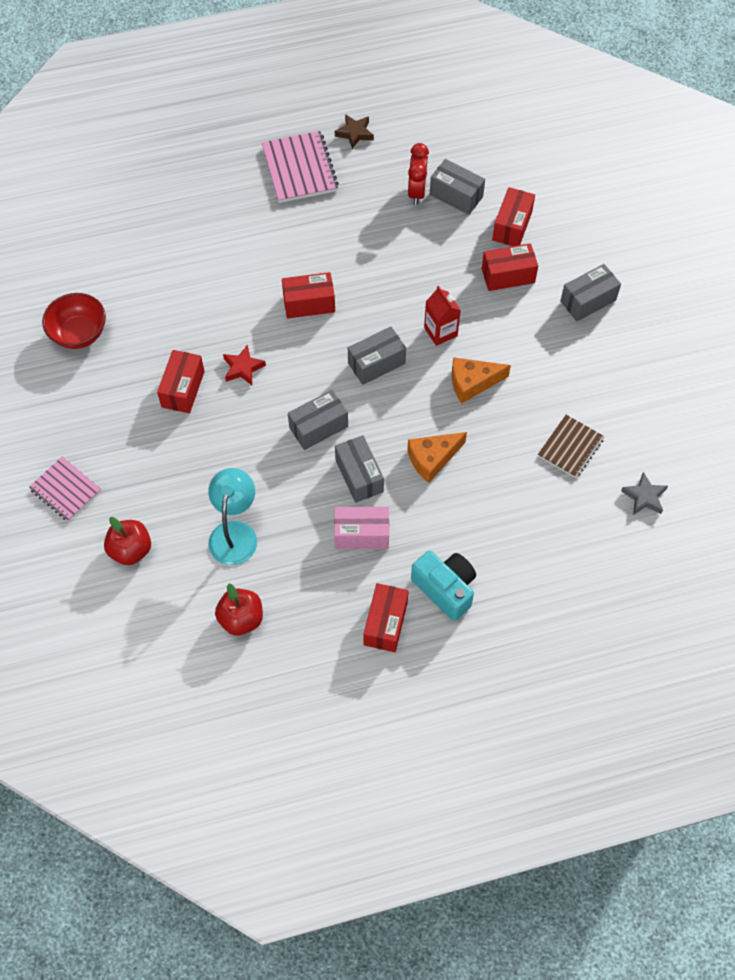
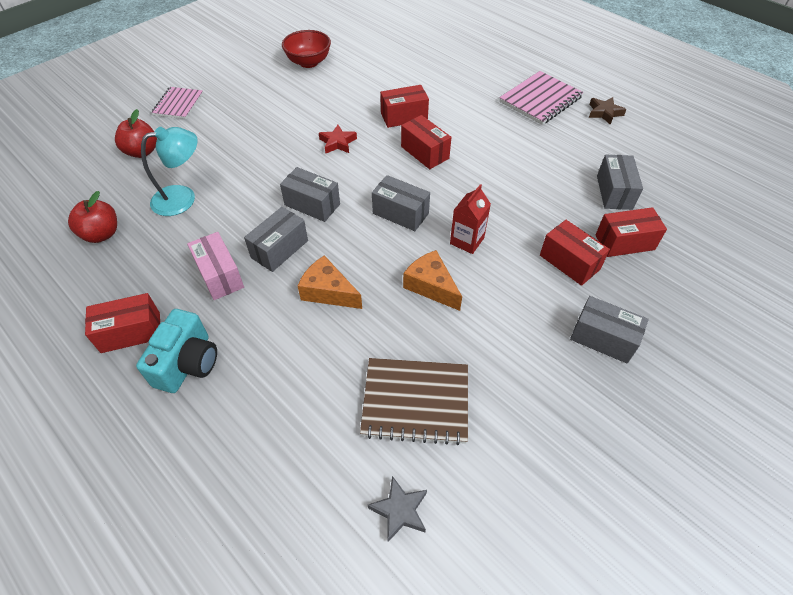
camera: 60 degrees right, 10 degrees down
(183, 389) = (297, 122): red box -> red box (404, 117)
(417, 192) = (591, 168): red clock -> none
(570, 447) = (415, 401): brown notebook -> brown notebook, size x1.52

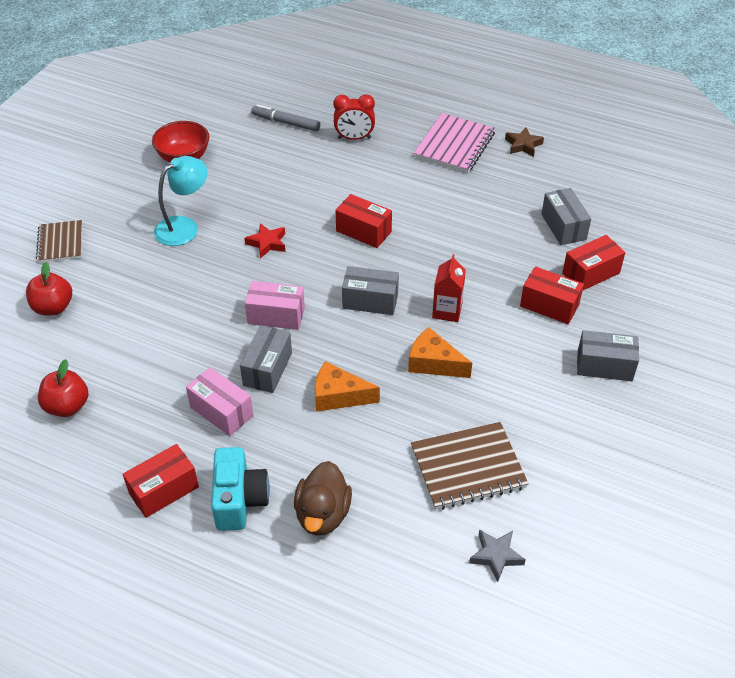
camera: 20 degrees left, 5 degrees down
(178, 104) = (60, 243): pink notebook -> brown notebook
(183, 198) = (133, 345): turquoise lamp -> turquoise lamp (184, 227)
(253, 403) = (322, 514): none -> brown duck
(312, 204) = (276, 315): grey box -> pink box
(404, 53) = (286, 123): none -> grey marker
(404, 117) = (323, 197): red box -> none
(454, 76) = (354, 138): none -> red clock

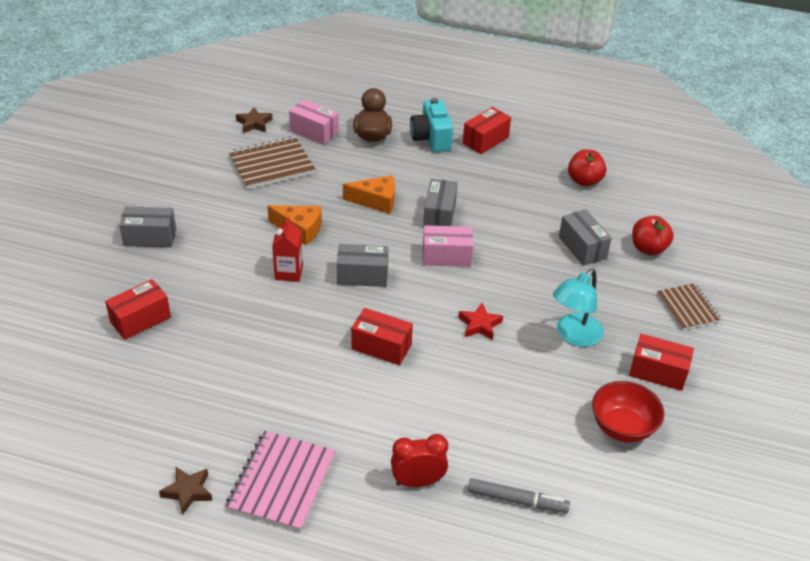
camera: 170 degrees right, 5 degrees down
(221, 411) = (465, 185): pink box -> pink box (314, 132)
(496, 556) = (254, 123): grey star -> brown star
(549, 305) = (190, 284): red box -> red box (658, 372)
(563, 227) = (158, 371): grey box -> grey box (582, 247)

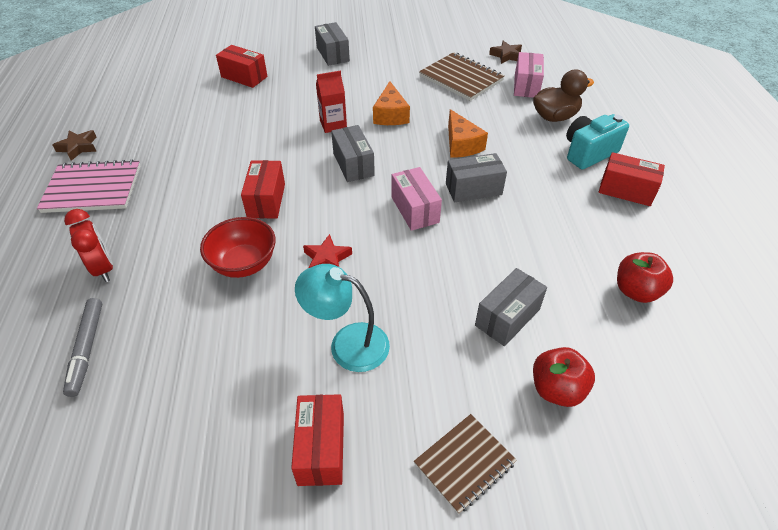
camera: 70 degrees right, 5 degrees up
(622, 427) = (212, 426): red bowl -> red bowl (244, 264)

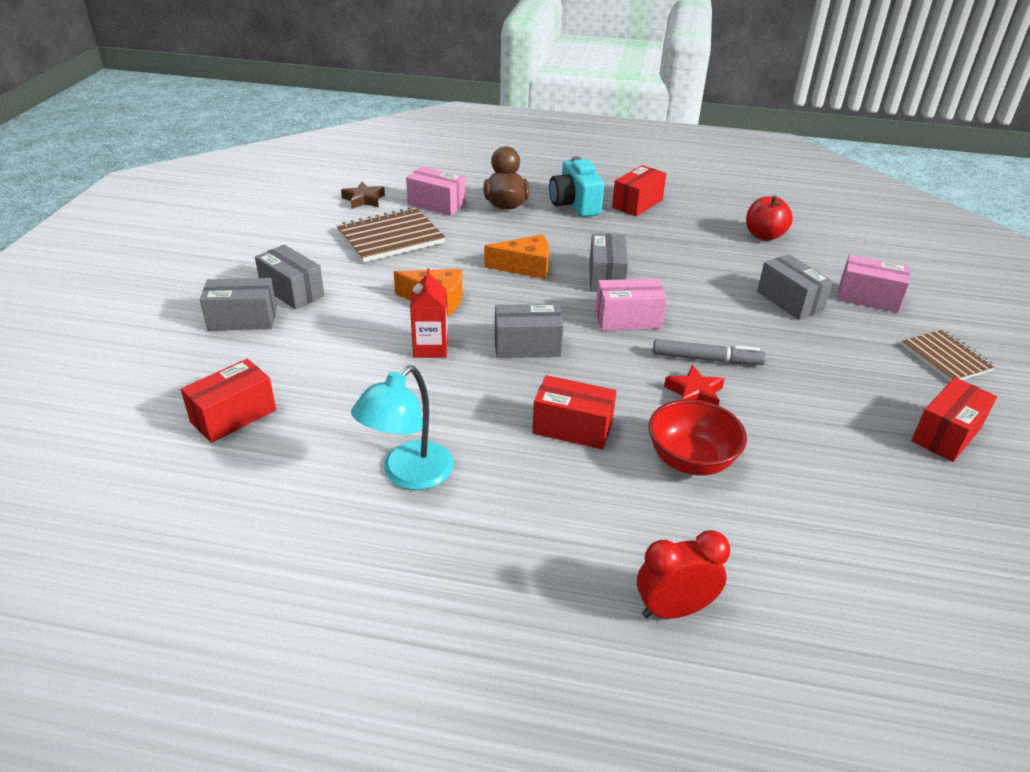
camera: 75 degrees left, 10 degrees down
(78, 147) = (320, 657): brown star -> none
(87, 349) = (829, 625): grey marker -> grey marker (706, 359)
(93, 189) = (467, 628): pink notebook -> none
(321, 448) = (946, 434): red box -> red box turned 60 degrees counterclockwise
(347, 343) = (820, 398): turquoise lamp -> turquoise lamp (408, 475)
(371, 61) = (292, 291): none -> grey box
(556, 389) = (868, 298): red apple -> pink box

